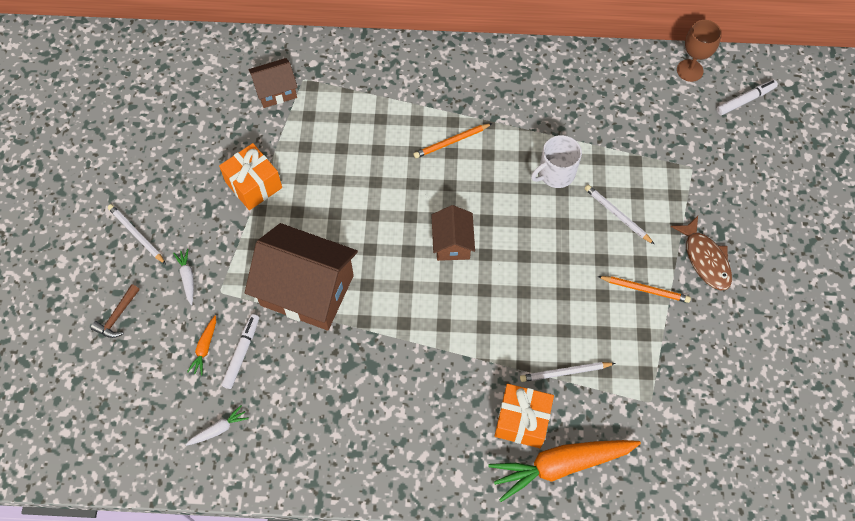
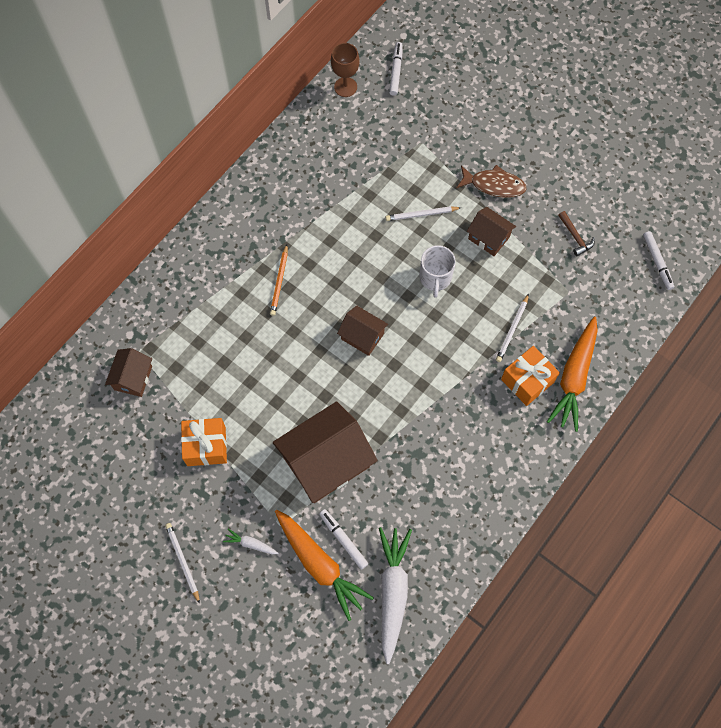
camera: 55 degrees left, 5 degrees up
(117, 316) = (245, 617): brown hammer -> brown hammer (575, 237)
(137, 235) = (183, 561): white pencil -> white pencil turned 75 degrees clockwise
(205, 347) = (319, 564): orange carrot -> orange carrot, size x2.28
(219, 429) = (392, 592): white carrot -> white carrot, size x2.28
(555, 173) = (359, 230): white mug -> white mug (435, 277)
(644, 289) = (489, 238): orange pencil -> brown house
(759, 472) = (657, 262): none -> white marker

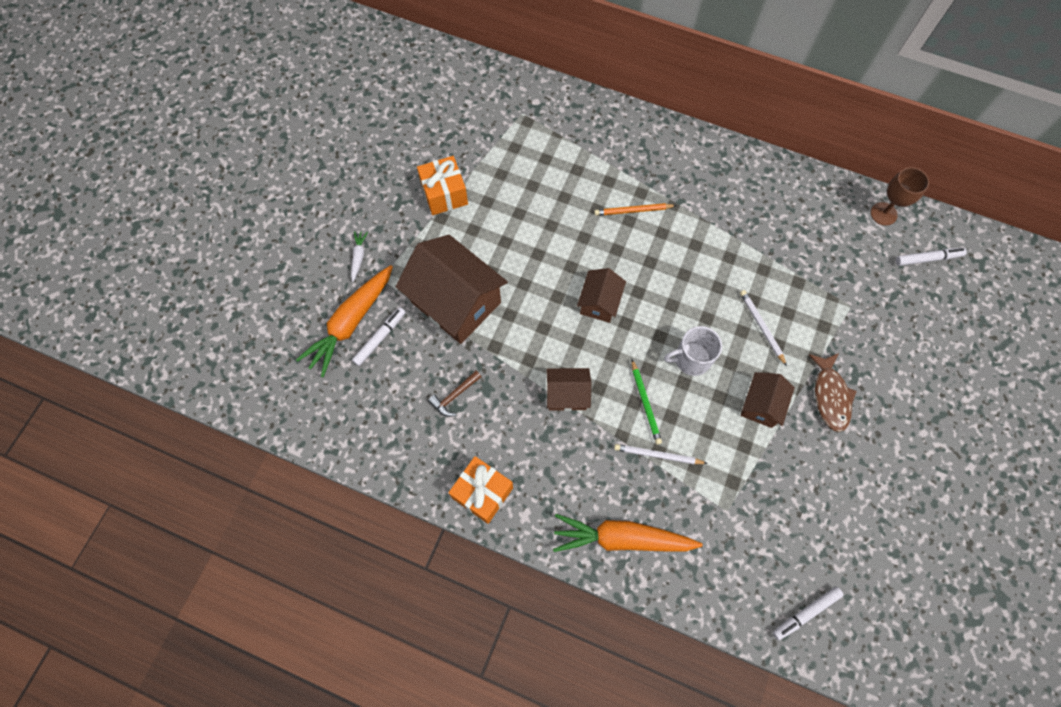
camera: 75 degrees right, 0 degrees up
(133, 378) = (494, 116): brown house -> brown house (567, 394)
(183, 561) = (330, 206): white pencil -> none
(392, 592) = (336, 397): white carrot -> none
(465, 326) = (645, 403): none -> green pencil
(527, 380) = (602, 485): orange gift -> orange gift (482, 493)
(575, 237) = (800, 504): brown hammer -> brown hammer (454, 396)

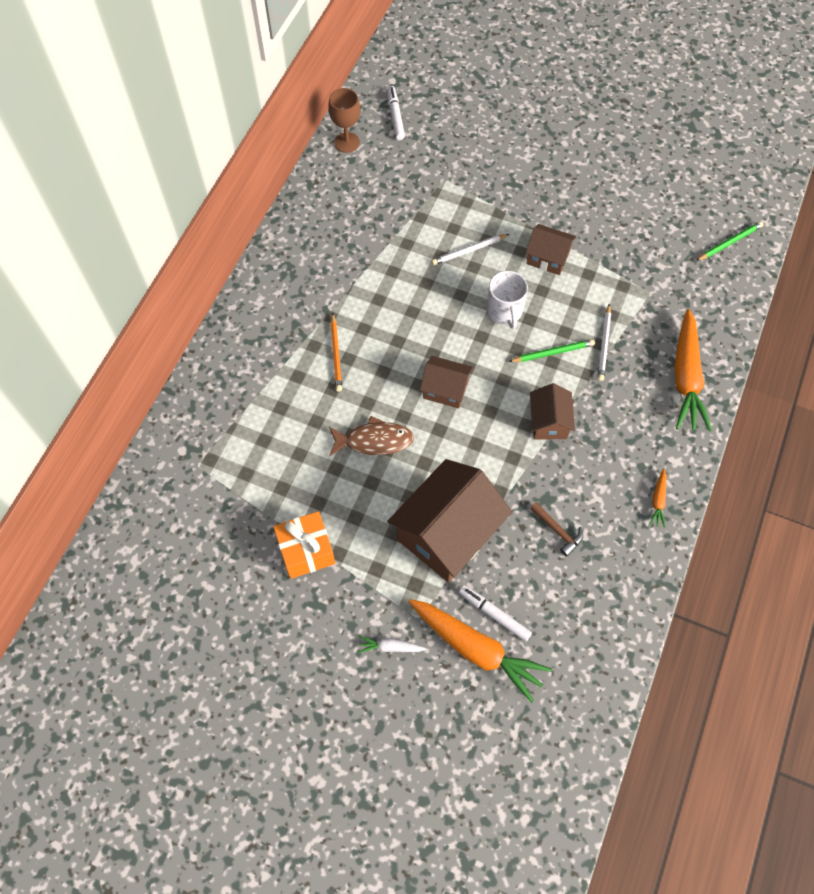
camera: 90 degrees left, 5 degrees down
(482, 493) = (658, 501): orange gift -> orange carrot
(805, 613) = (729, 243): white marker -> green pencil
(830, 396) = (535, 205): brown fish -> brown fish (374, 441)

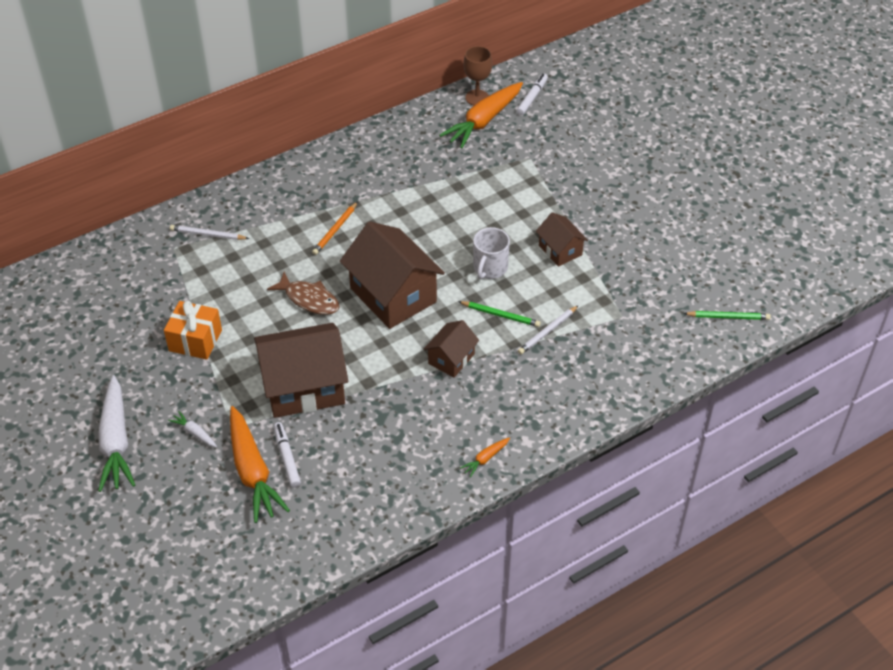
camera: 35 degrees right, 15 degrees down
(324, 707) = (116, 441): none -> white carrot
(445, 389) = (393, 295): brown house -> brown house, size x1.92
(469, 250) = (501, 214): white pencil -> white pencil (208, 234)
(557, 531) = (386, 433): brown hammer -> none
(686, 377) = (593, 390): orange carrot -> orange carrot (483, 121)

